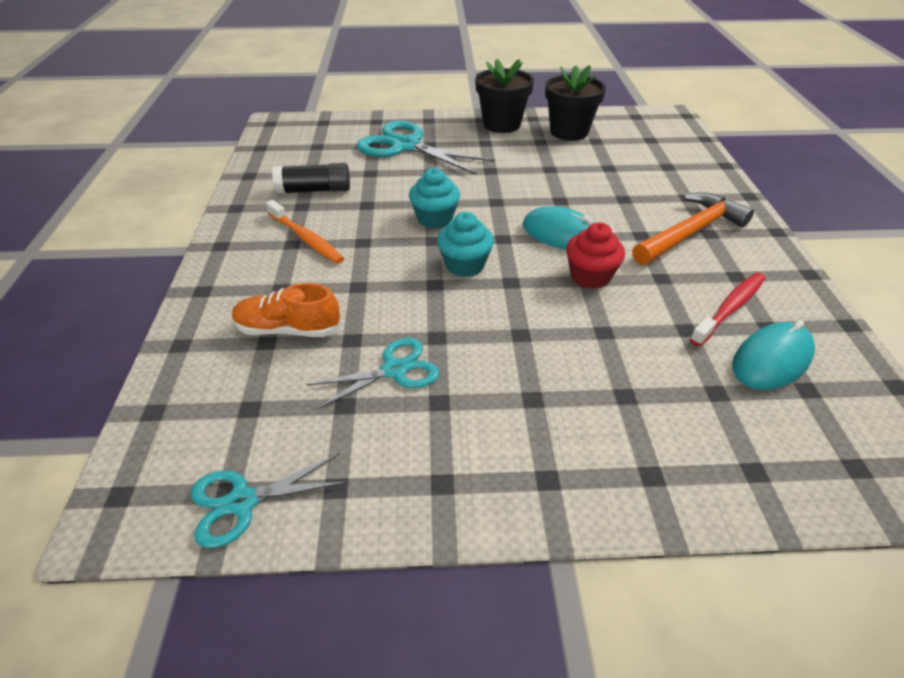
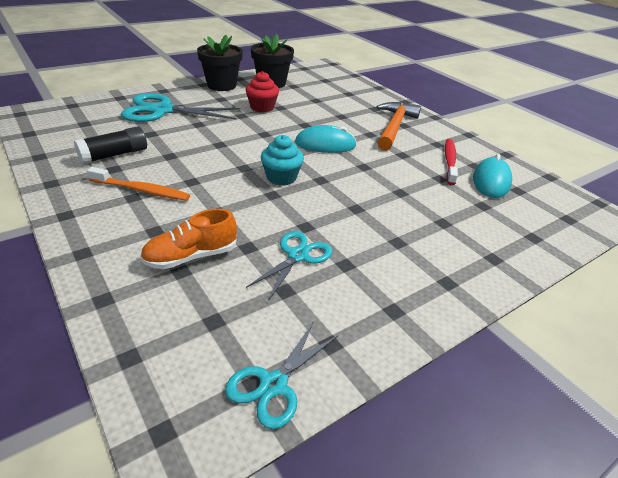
camera: 35 degrees left, 5 degrees down
(435, 218) = (232, 153): turquoise cupcake -> none
(590, 276) = (364, 164): red cupcake -> red cupcake (262, 107)

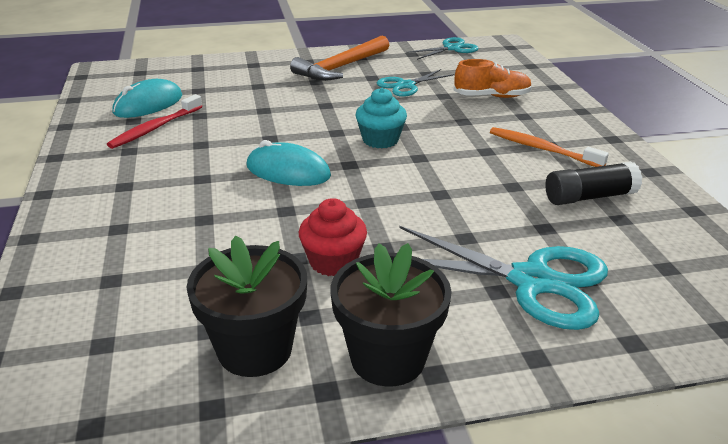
camera: 155 degrees left, 5 degrees down
(394, 126) = (144, 185): orange hammer -> orange hammer (340, 67)

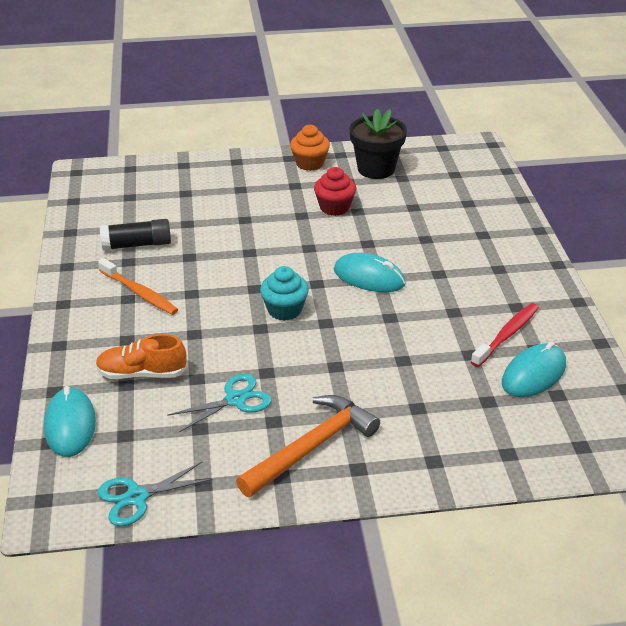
camera: 175 degrees left, 5 degrees up
(388, 358) = (310, 163): black flower pot -> orange cupcake
(524, 72) = (70, 425): none -> turquoise mouse
(532, 281) = (217, 192): turquoise scissors -> none

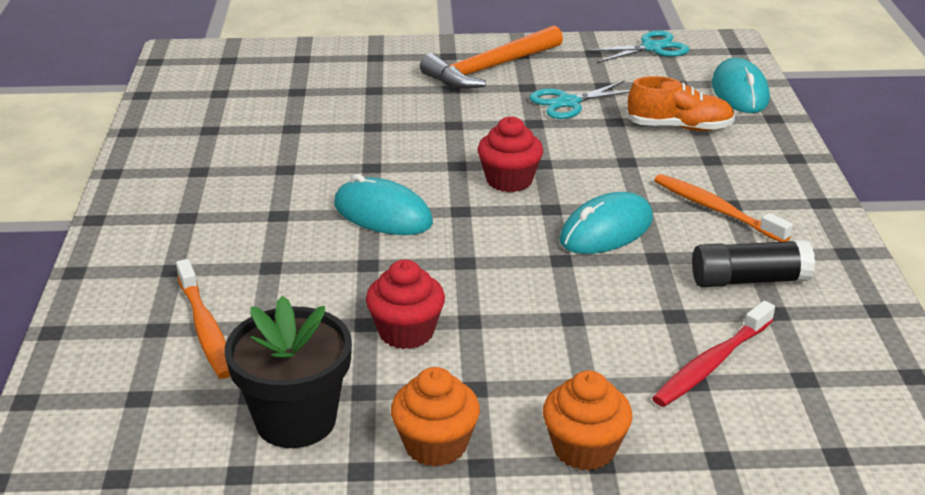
camera: 175 degrees left, 5 degrees down
(243, 165) = (584, 449): none -> orange cupcake
(284, 310) = (509, 180): turquoise cupcake -> red cupcake
(442, 204) = (205, 328): none -> orange toothbrush
(507, 335) = (234, 143): red toothbrush -> red toothbrush (711, 364)
(533, 374) = (231, 108): turquoise mouse -> turquoise mouse (606, 230)

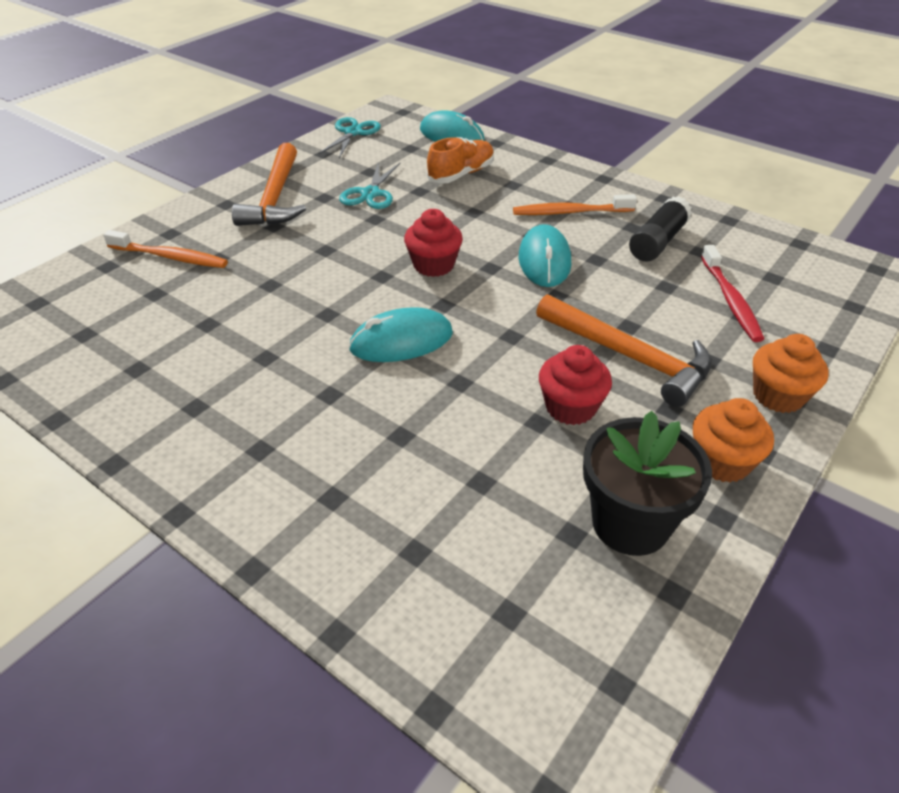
camera: 50 degrees left, 10 degrees up
(205, 328) = (449, 518): orange toothbrush -> orange toothbrush (170, 257)
(522, 337) = (630, 357): none -> orange hammer

